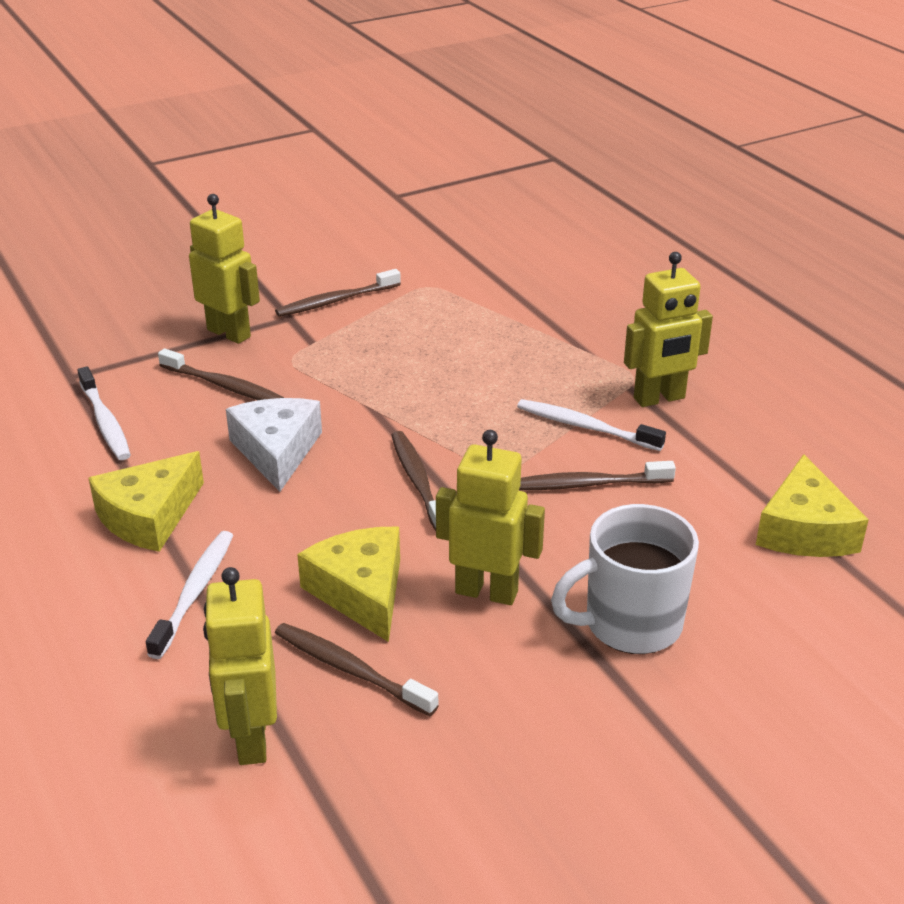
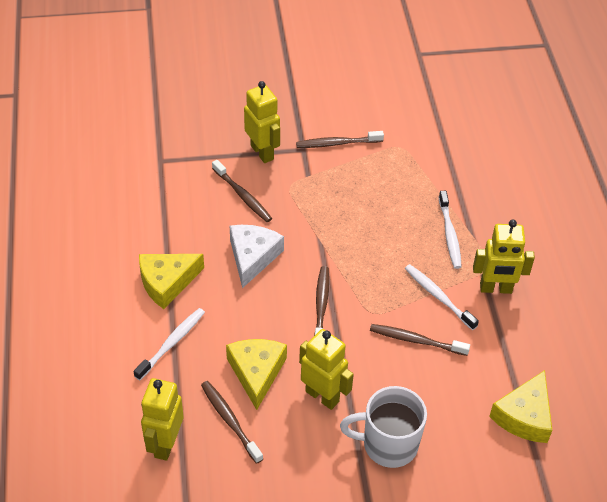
camera: 20 degrees right, 15 degrees up
(105, 422) = (167, 204): white toothbrush -> white toothbrush (449, 234)

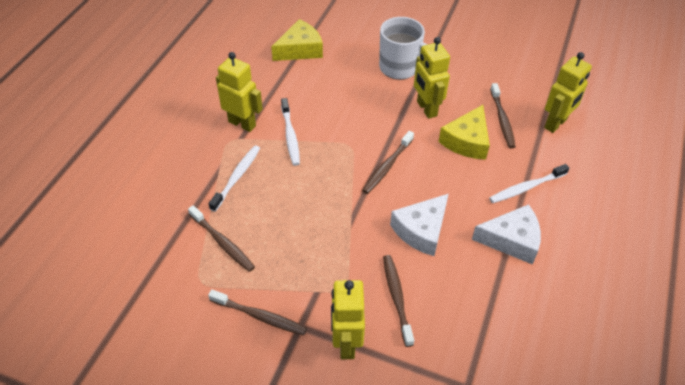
camera: 150 degrees left, 0 degrees up
(167, 282) = (511, 240): yellow cheese -> white cheese
(416, 340) = (333, 115): brown toothbrush -> brown toothbrush (222, 243)

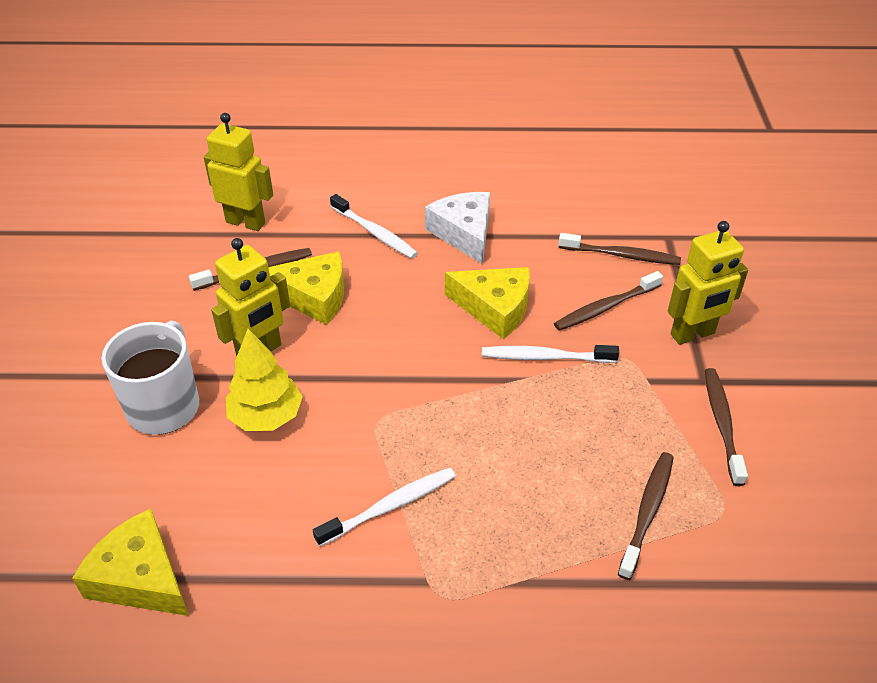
camera: 110 degrees left, 5 degrees down
(237, 177) = (517, 547): white toothbrush -> white toothbrush (545, 357)
(242, 123) = (390, 593): yellow robot -> none
(375, 103) = (266, 416): none -> yellow tree
(387, 166) = (401, 367): brown toothbrush -> brown toothbrush (621, 255)
(421, 230) = (495, 308): white cheese -> yellow cheese

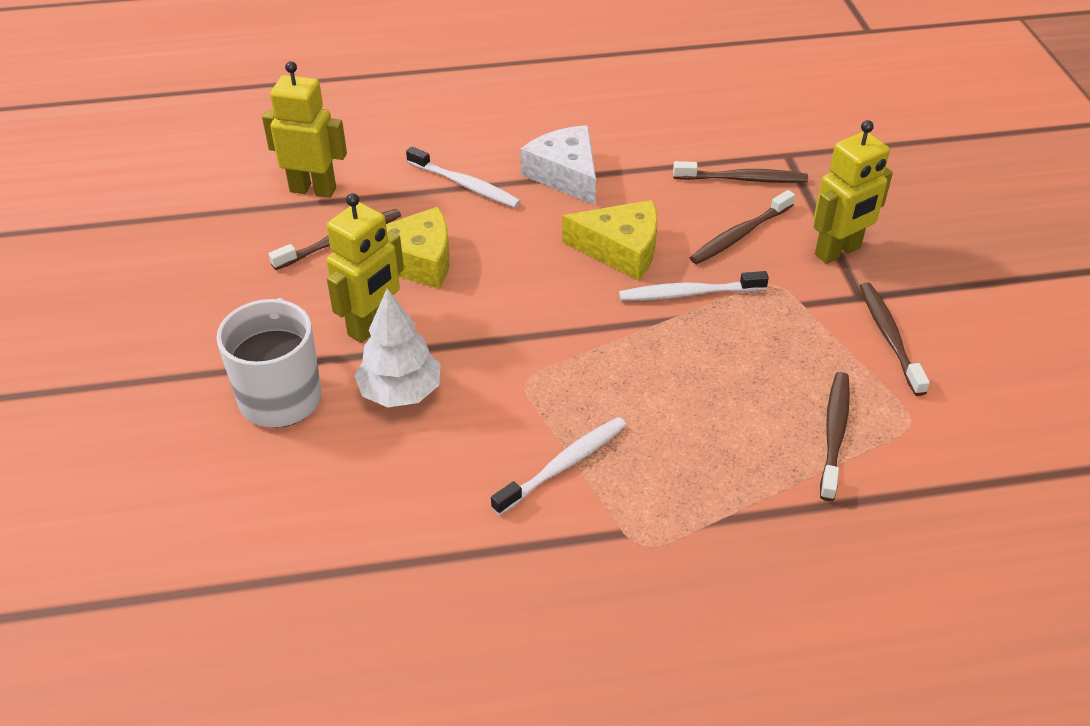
camera: 10 degrees left, 0 degrees up
(140, 577) = (310, 574): yellow cheese -> none
(266, 416) = (400, 392): yellow tree -> white tree

